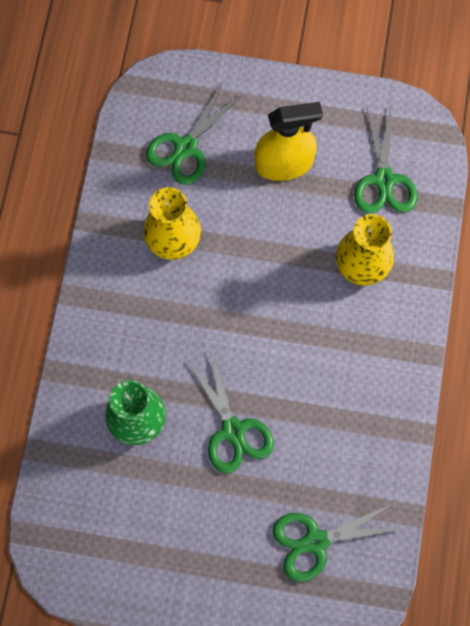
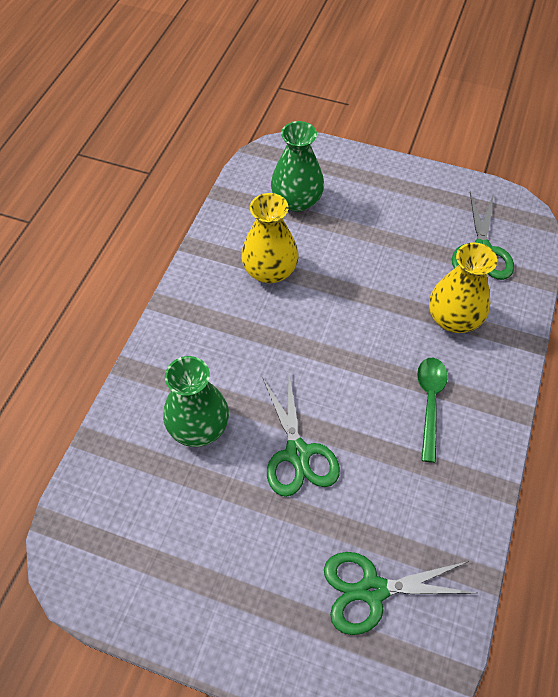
camera: 10 degrees right, 15 degrees down
(186, 147) = (297, 201): green scissors -> green vase
(284, 163) = (386, 225): yellow spray bottle -> none
(347, 359) = (430, 403): none -> green spoon

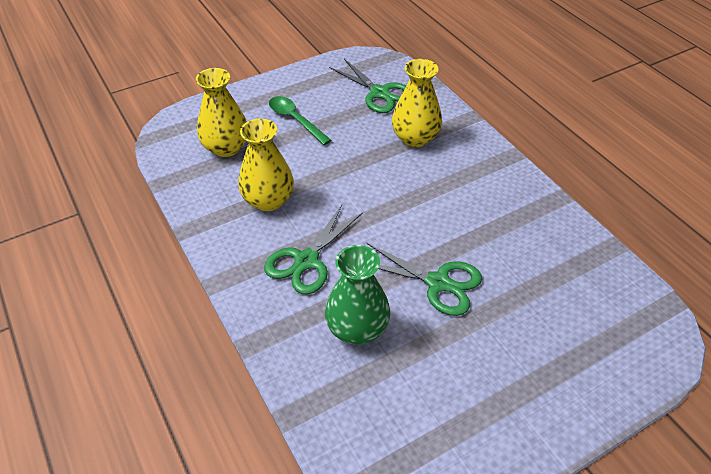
camera: 50 degrees left, 10 degrees down
(297, 201) = (226, 147): green vase -> yellow vase
(372, 590) = (578, 309): green scissors -> green scissors (306, 261)
(430, 403) = (465, 190): green spoon -> green spoon (295, 120)

